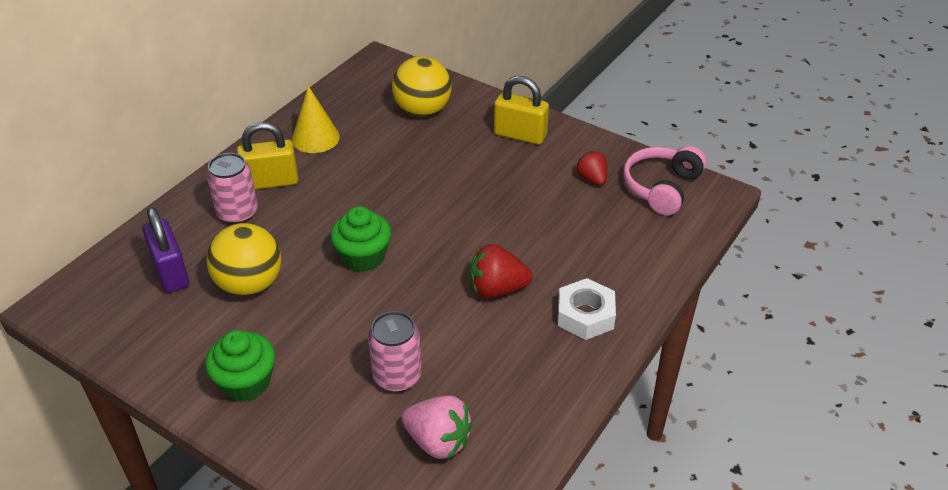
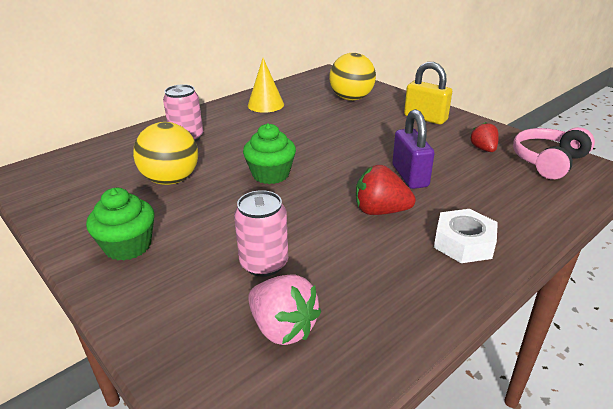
camera: 15 degrees right, 10 degrees down
(171, 272) = (117, 165): purple padlock -> purple padlock (410, 176)
(271, 182) = (221, 124): yellow padlock -> none

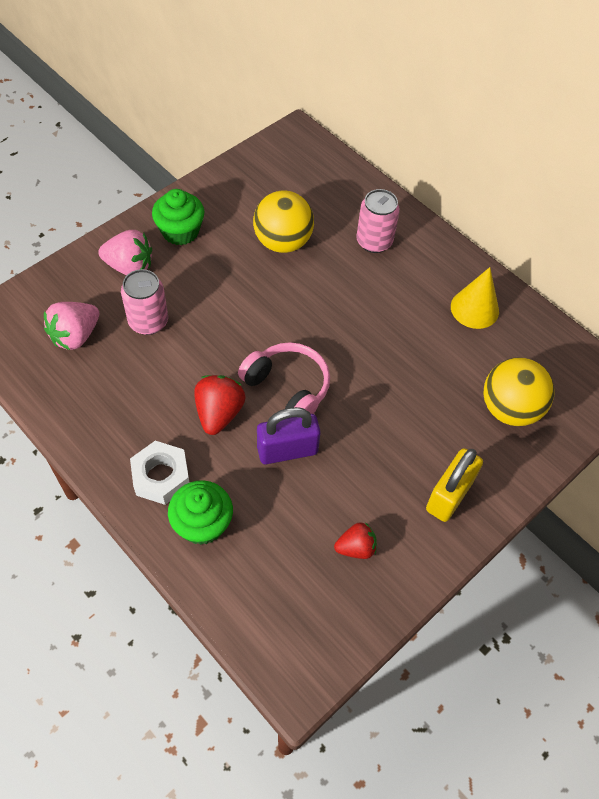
camera: 85 degrees right, 25 degrees up
(172, 285) = (129, 267): none -> pink strawberry
(270, 174) = (292, 321): green cupcake -> green cupcake (202, 524)
(548, 161) = (323, 619): pink headphones -> pink headphones (288, 388)

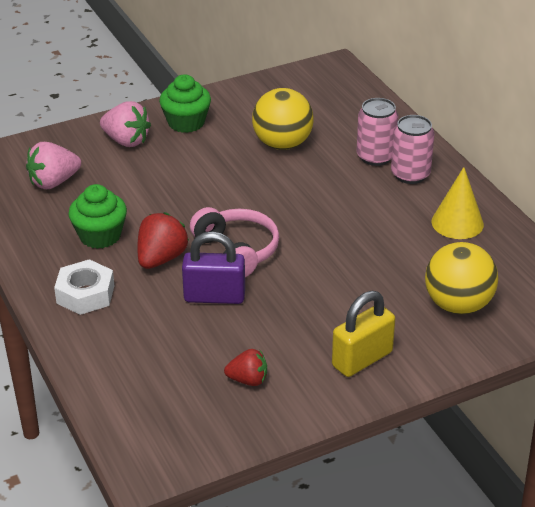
camera: 20 degrees right, 20 degrees down
(148, 322) = (125, 182): pink can -> pink can (410, 174)
(202, 524) = (108, 334): green cupcake -> green cupcake (100, 236)

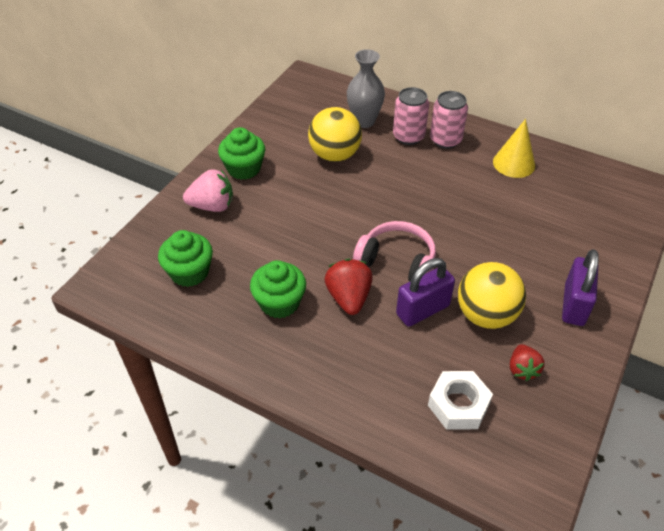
camera: 35 degrees left, 10 degrees up
(54, 182) = (189, 272): pink strawberry -> green cupcake
(85, 294) = (323, 364): white nut -> white nut (458, 405)
(248, 380) = (522, 369): red strawberry -> red strawberry turned 120 degrees clockwise
(346, 127) = (364, 121): none -> grey vase
(362, 359) = (574, 305): yellow padlock -> purple padlock
(458, 305) = (582, 227): yellow ball -> yellow ball (486, 315)

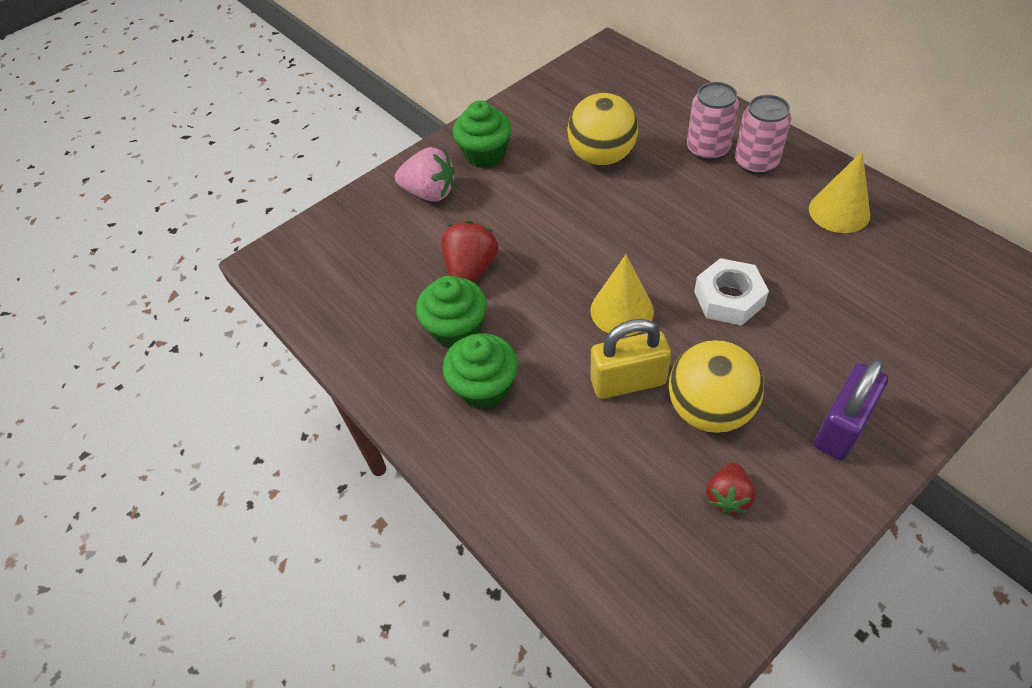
camera: 25 degrees right, 5 degrees up
(189, 272) = (371, 267): green cupcake -> green cupcake (484, 387)
(349, 298) = (541, 343): red strawberry -> red strawberry (471, 269)
(364, 121) = (658, 119): grey vase -> none
(397, 261) = (622, 310): pink headphones -> yellow cone
(423, 310) = (628, 382): purple padlock -> yellow padlock
(458, 405) = (620, 519): white nut -> white nut (728, 298)

